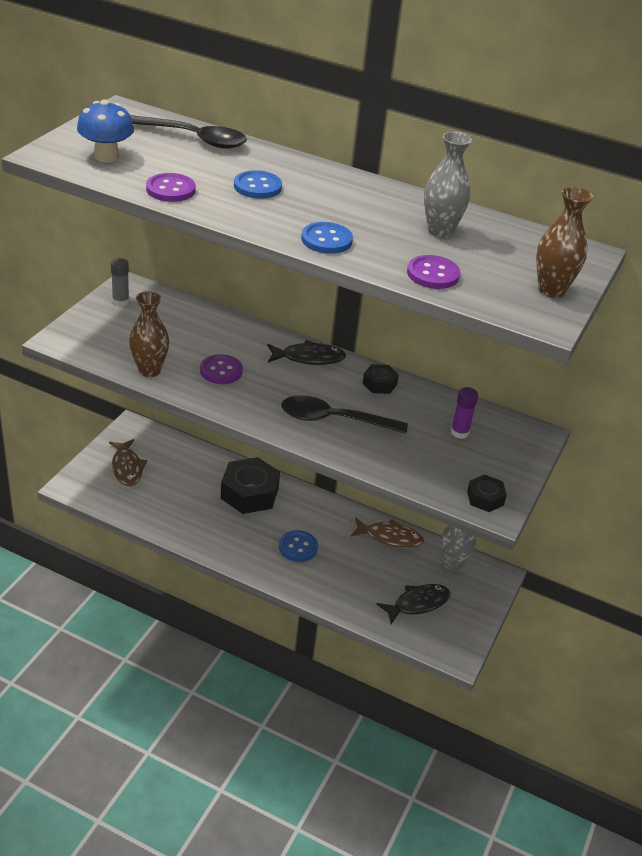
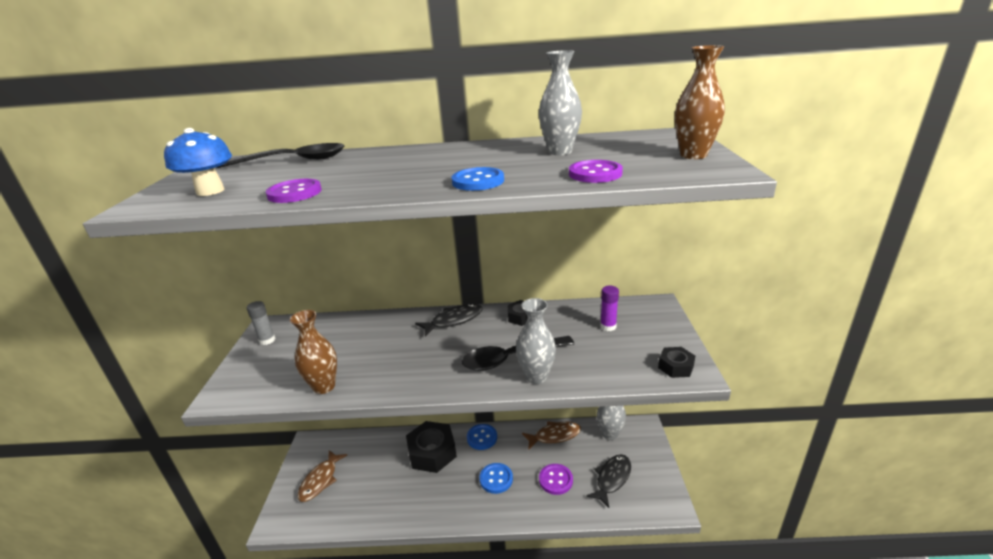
camera: 20 degrees left, 10 degrees down
(127, 468) = (320, 480): brown fish -> brown fish turned 60 degrees clockwise
(221, 371) = (389, 360): purple button -> purple button (555, 480)
(257, 187) = (378, 170): blue button -> blue button (482, 438)
(344, 447) = (536, 377): none -> grey vase

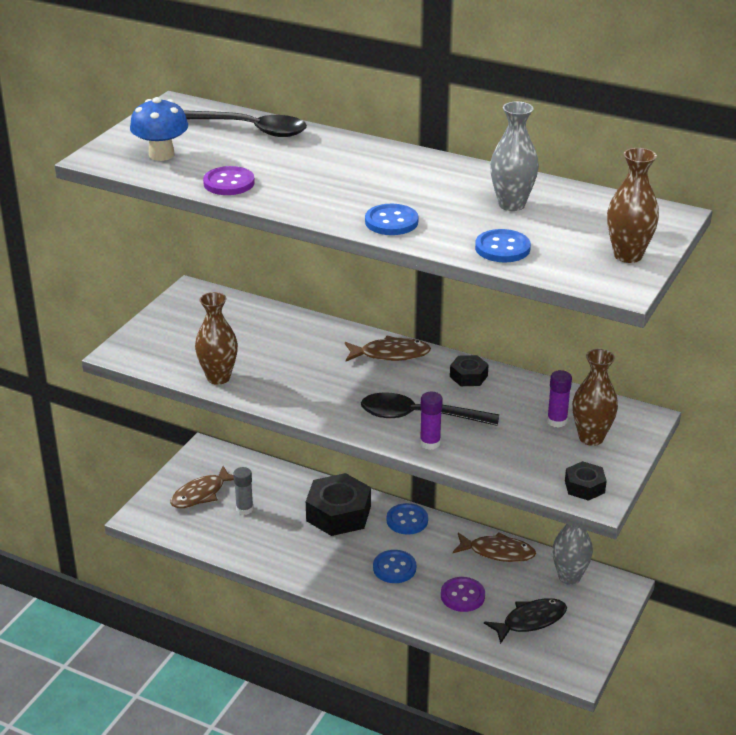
camera: 25 degrees right, 5 degrees up
(267, 340) = (184, 309): grey glue stick -> grey glue stick (244, 509)
(453, 320) = (390, 354): black fish -> brown fish
(536, 377) = (430, 443): grey vase -> purple glue stick
(595, 174) = (502, 248): purple button -> blue button
(641, 329) = (591, 438): none -> brown vase

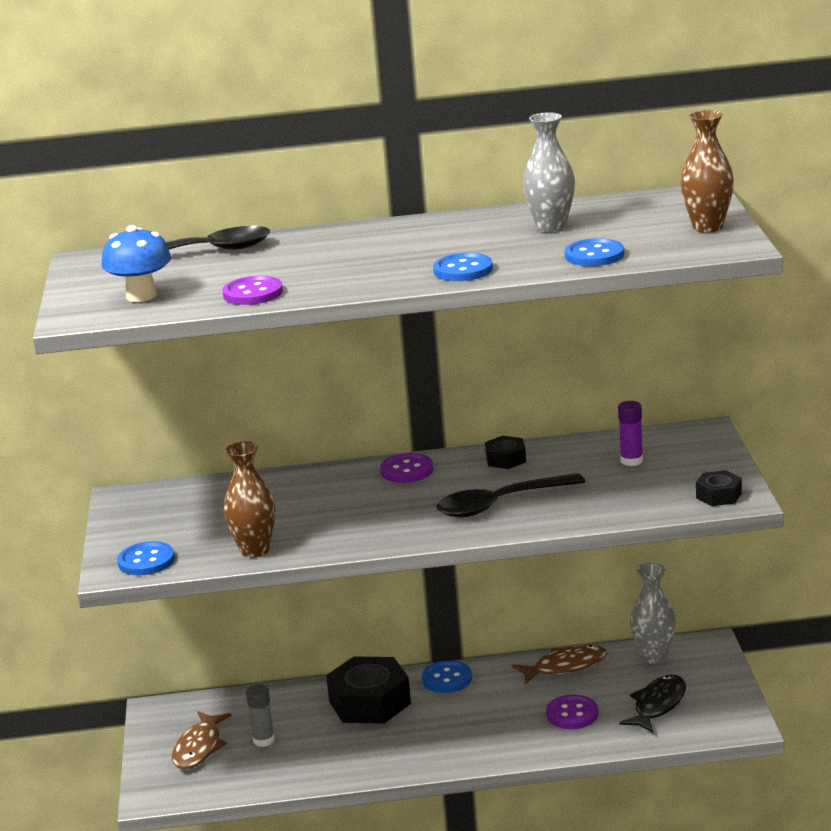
camera: 30 degrees left, 10 degrees down
(390, 354) = (407, 470): brown fish -> purple button
(394, 568) = (480, 721): blue button -> blue button (146, 561)
(430, 443) = (538, 519): purple glue stick -> none
(591, 438) = (677, 461): brown vase -> none

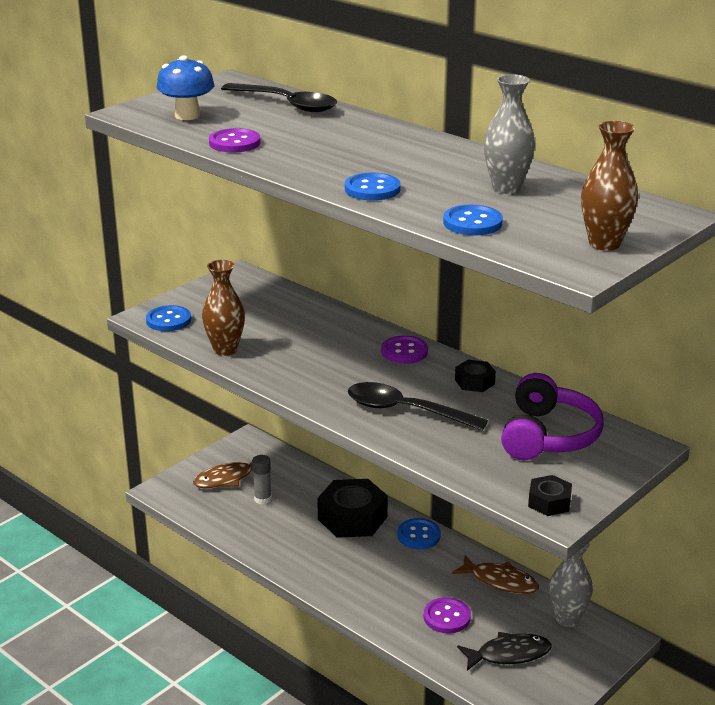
camera: 45 degrees right, 5 degrees up
(631, 461) = (548, 436): purple glue stick -> purple headphones

